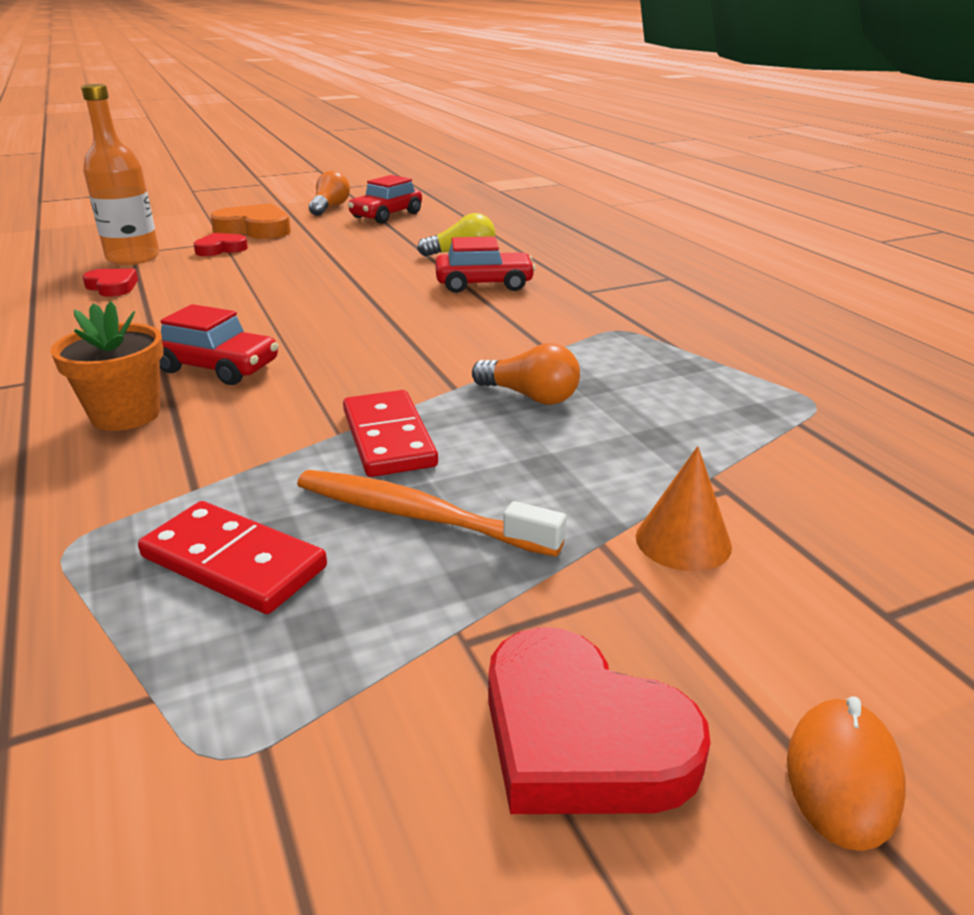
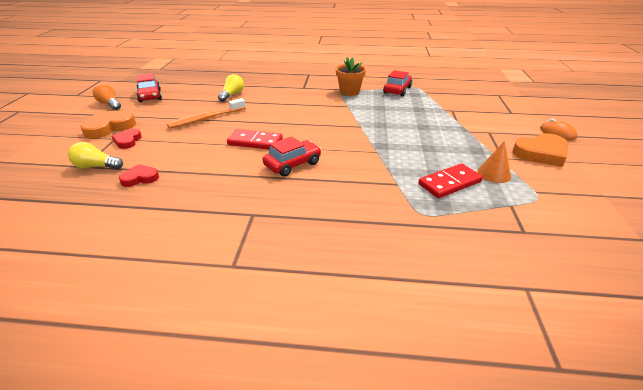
camera: 60 degrees left, 5 degrees up
(126, 414) = (319, 191): orange flower pot -> orange flower pot (349, 92)
(133, 258) = (96, 167): orange bottle -> yellow light bulb
(389, 438) = (387, 144): red domino -> red domino (255, 142)
(417, 516) = (440, 150): orange toothbrush -> orange toothbrush (206, 119)
(484, 284) = (272, 100): red car -> red car (397, 90)
(530, 396) = (378, 117): orange light bulb -> none
(581, 737) = (541, 153): red heart -> orange heart
(683, 541) = (473, 122): orange cone -> orange cone (494, 174)

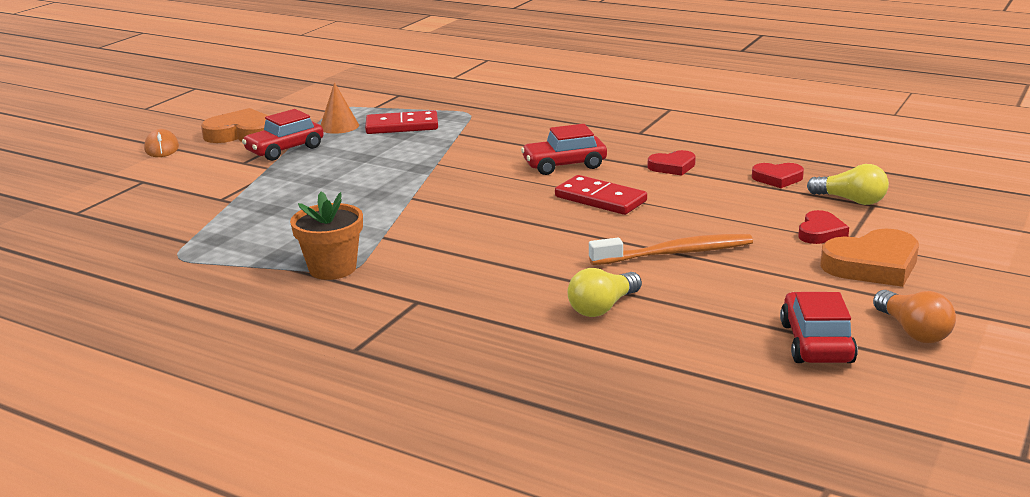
camera: 155 degrees left, 10 degrees down
(216, 176) = (672, 167): none -> red heart
(397, 90) = (230, 255): red car -> red car (285, 150)

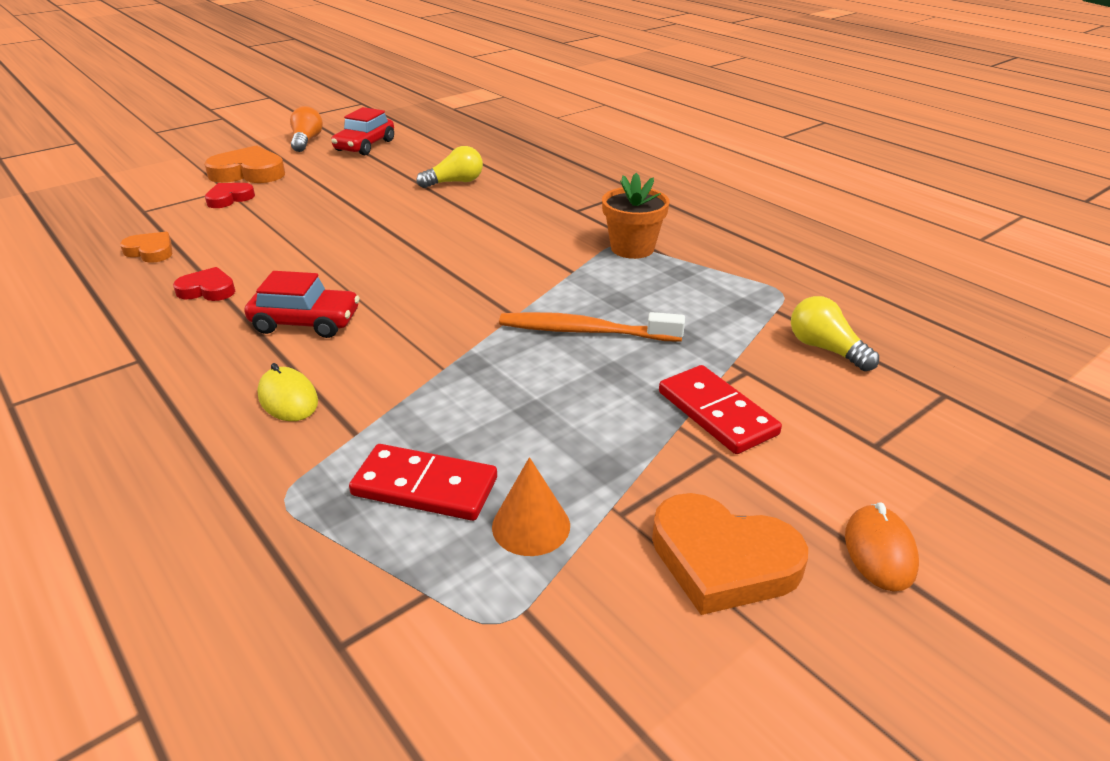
camera: 160 degrees left, 10 degrees up
(285, 150) = (646, 470): red car -> none
(517, 136) = (288, 399): none -> yellow mouse
(600, 199) = (336, 266): red domino -> red domino (717, 413)
(675, 253) = (355, 205): orange toothbrush -> orange toothbrush (585, 331)
(777, 178) = (151, 251): red heart -> orange heart
(851, 200) = (149, 217): yellow light bulb -> yellow light bulb (825, 349)

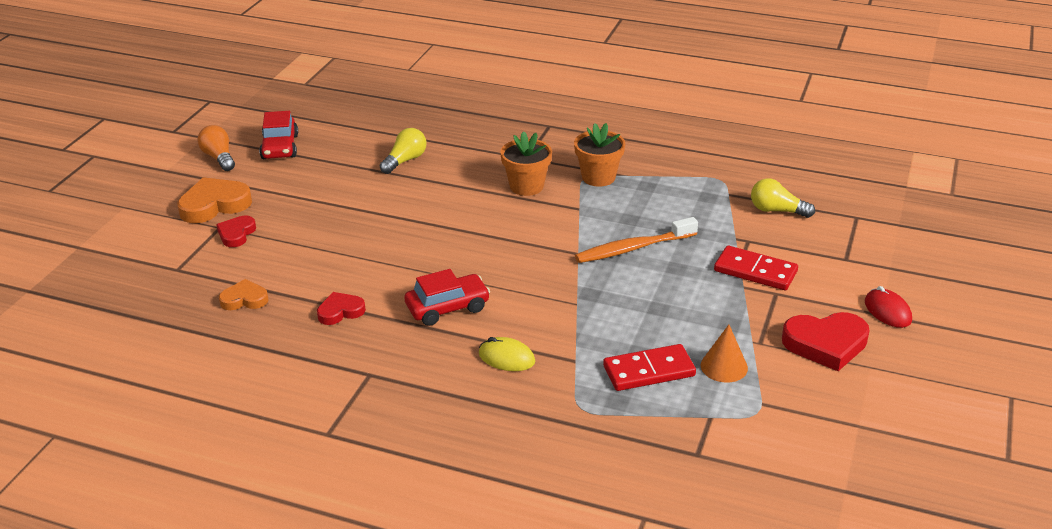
camera: 30 degrees left, 0 degrees up
(543, 235) = (526, 186): none -> orange flower pot
(722, 560) = (826, 344): orange heart -> red heart
(879, 551) = (887, 311): orange mouse -> red mouse

